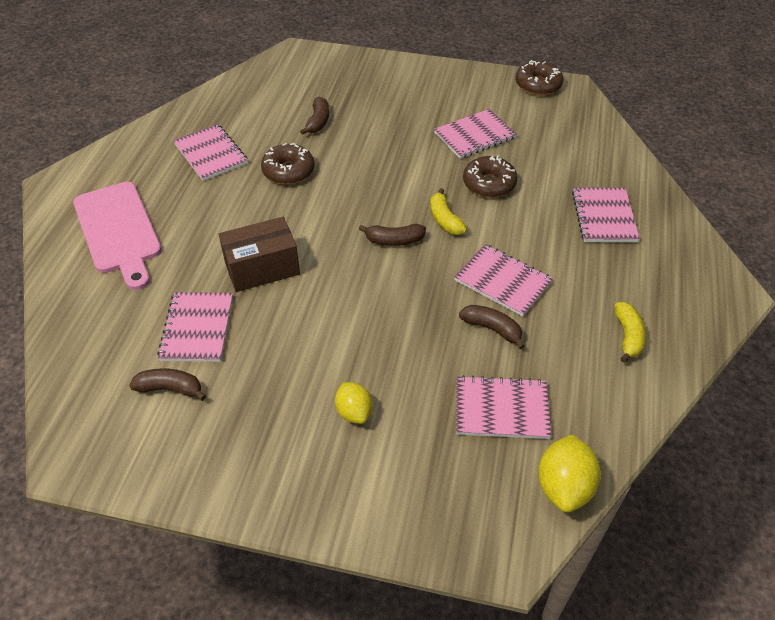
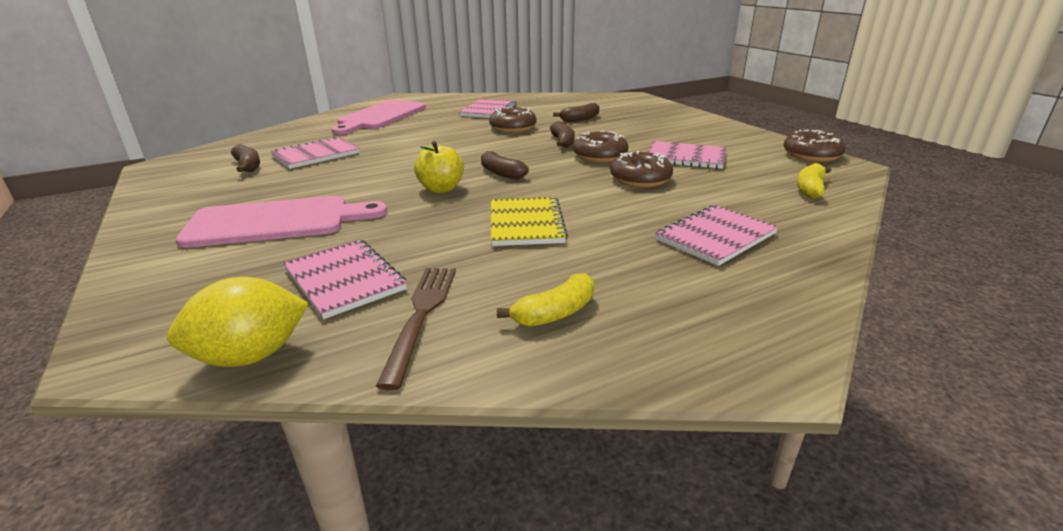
camera: 50 degrees right, 20 degrees down
(262, 268) = (401, 151): brown box -> none
(354, 412) = (277, 221): yellow lemon -> pink cutting board
(390, 289) = (441, 189): none -> yellow apple
(421, 171) = (600, 156): none -> brown donut
(444, 220) = (560, 179): yellow banana -> yellow banana (810, 189)
(492, 329) = (454, 239): brown banana -> brown banana (563, 142)
(502, 281) = (525, 223): pink notebook -> yellow notebook
(581, 392) = (421, 314): none -> brown fork

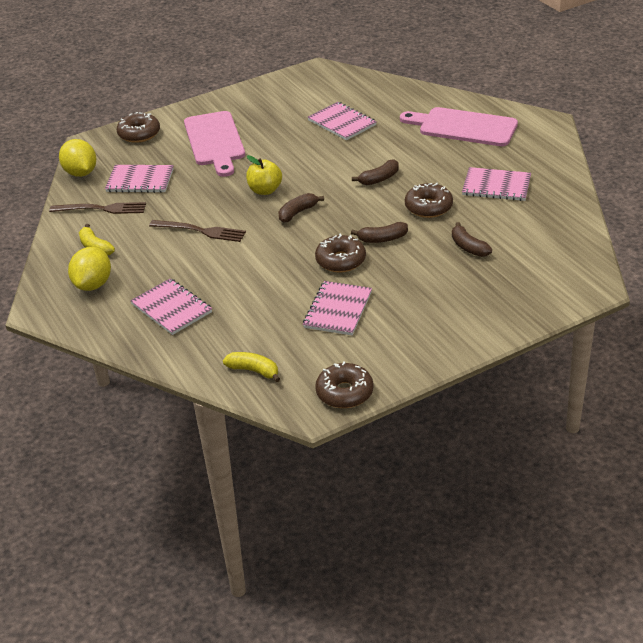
camera: 90 degrees right, 10 degrees up
(248, 166) = (315, 102): brown banana -> brown banana (379, 179)
(344, 279) = (140, 180): pink notebook -> pink notebook turned 45 degrees clockwise
(525, 223) = (202, 231): yellow notebook -> brown fork
(640, 179) = (281, 281): brown donut -> brown donut (139, 134)
(673, 306) = (93, 284): none -> yellow lemon

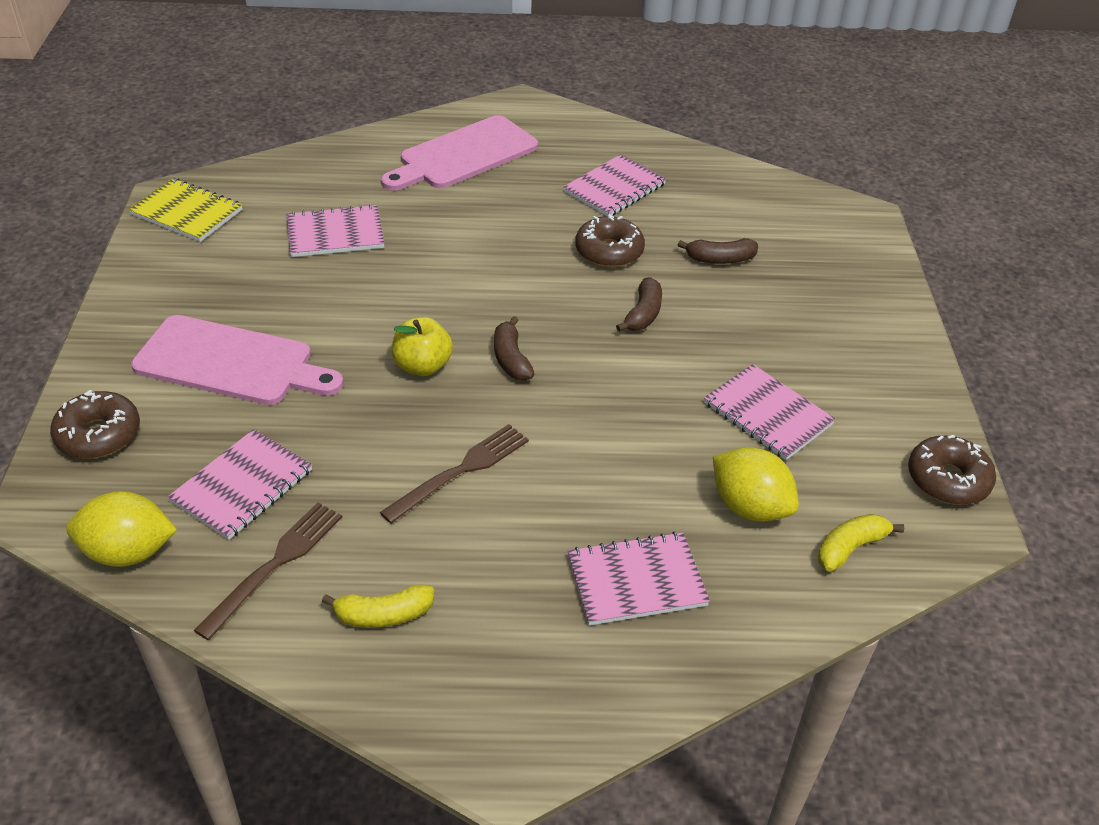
camera: 65 degrees left, 5 degrees up
(93, 284) = (491, 657): yellow lemon -> yellow lemon (749, 507)
(311, 79) = (186, 212): none -> yellow notebook
(340, 260) = (660, 367): brown donut -> none
(379, 179) = (506, 261): brown banana -> none

